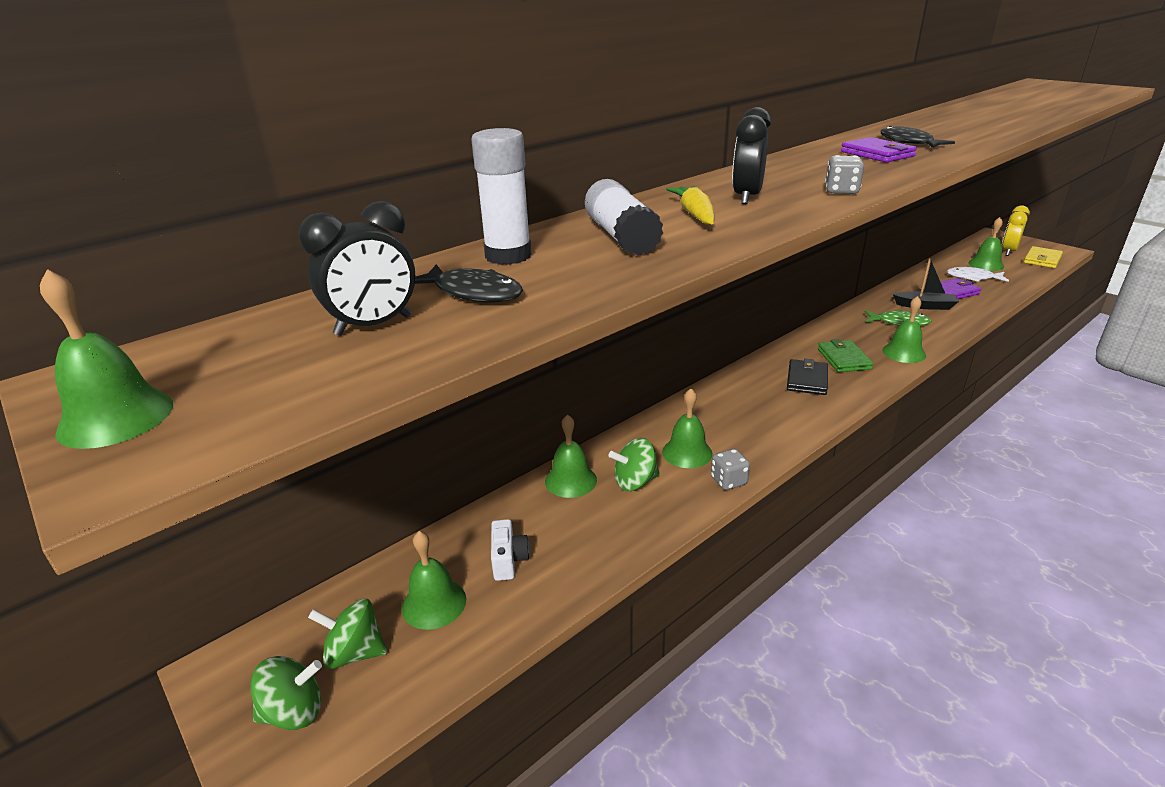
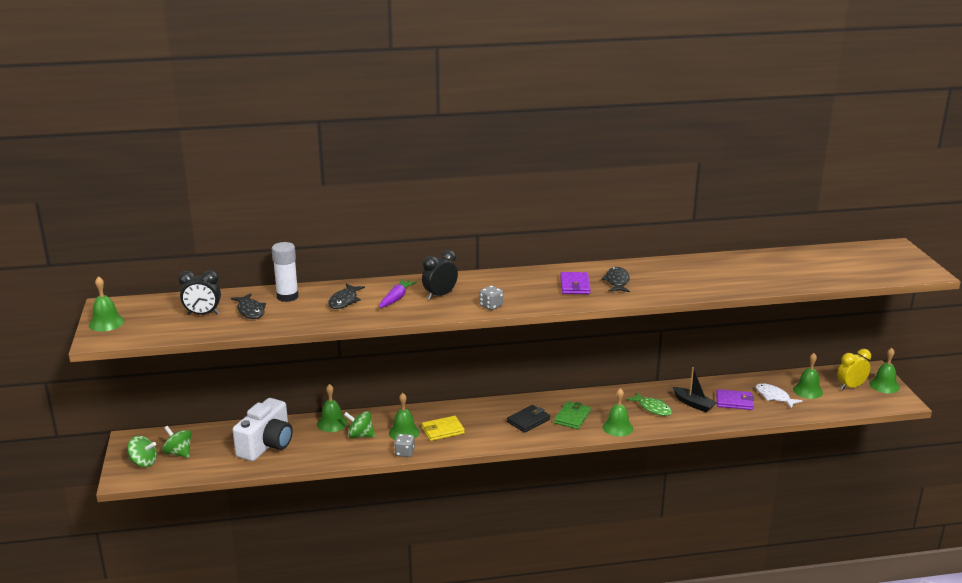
camera: 30 degrees right, 5 degrees down
(434, 603) = (222, 448): green bell -> green bell (884, 385)
(508, 560) = (267, 445): white camera -> white camera, size x2.18
(621, 237) = (344, 301): white glue stick -> black fish
(694, 214) = (396, 298): yellow carrot -> purple carrot
(1042, 260) = (865, 402): yellow wallet -> yellow wallet (442, 430)

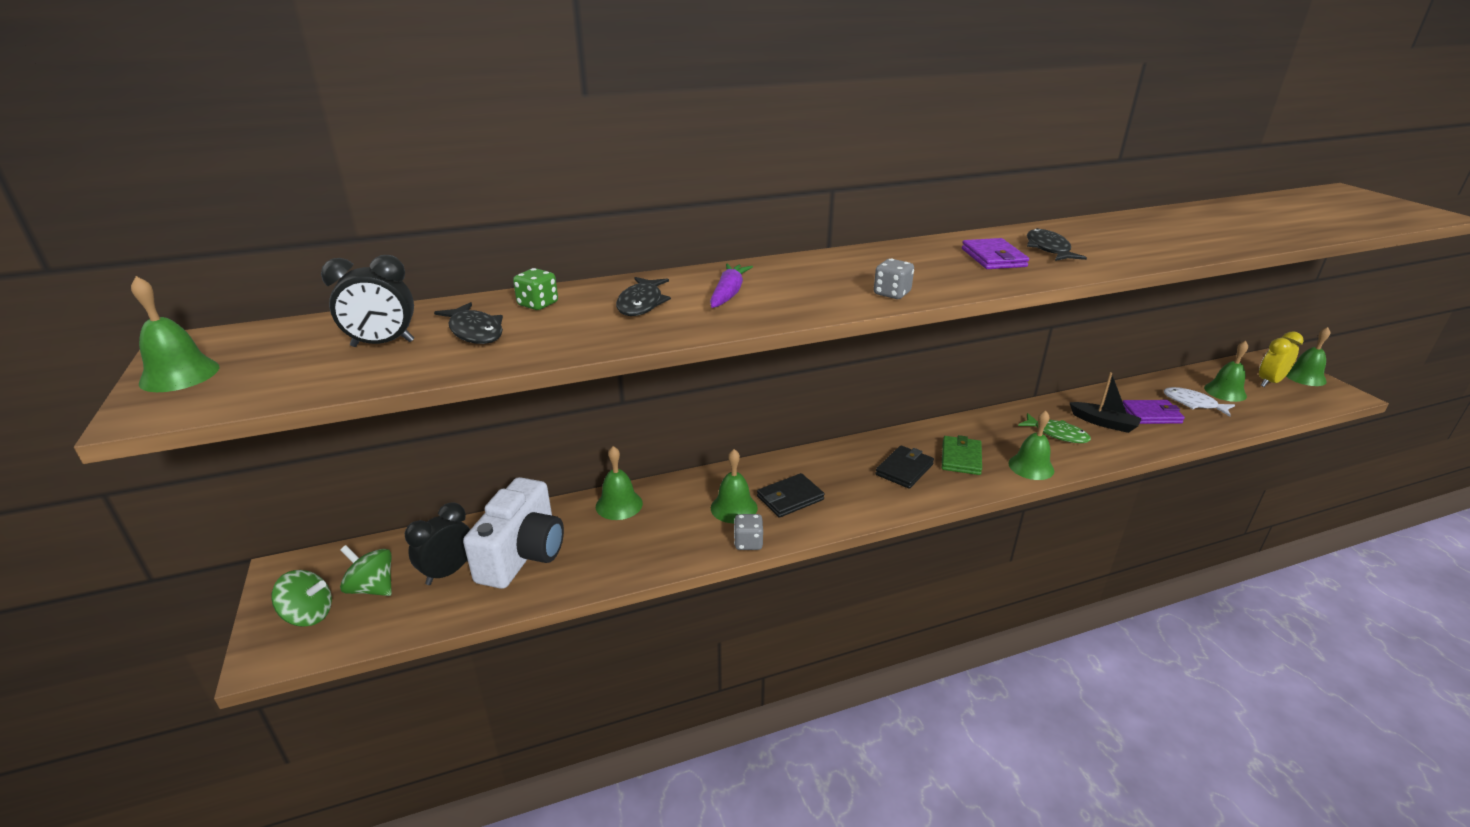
camera: 10 degrees left, 5 degrees up
(287, 297) = (538, 304): white glue stick -> green dice
(360, 435) = (669, 521): green spinning top -> none
(440, 295) = (797, 284): black clock -> black clock (448, 572)
(442, 430) = (790, 498): yellow wallet -> black wallet

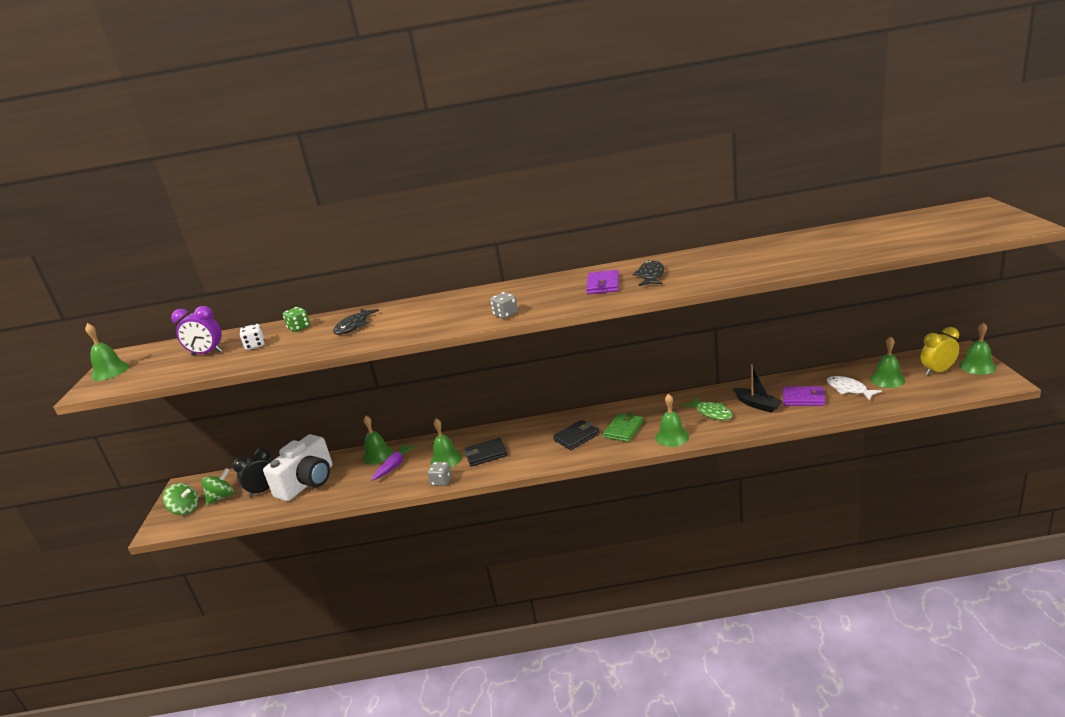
camera: 20 degrees right, 5 degrees down
(372, 588) = (222, 497): green spinning top -> green spinning top turned 90 degrees clockwise
(383, 344) = (207, 353): black clock -> purple clock
(475, 331) = (255, 345): black fish -> white dice
(728, 293) = (408, 318): purple carrot -> purple carrot (395, 465)

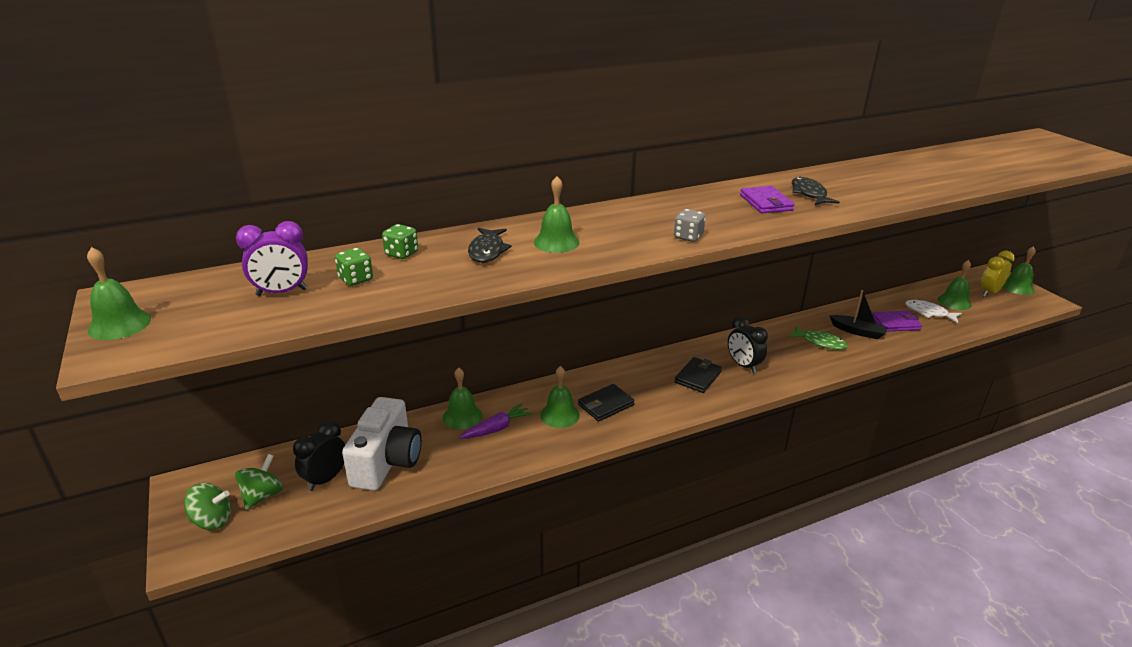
camera: 25 degrees left, 5 degrees up
(255, 345) = (356, 279): white dice -> green dice
(395, 465) = (497, 428): purple carrot -> purple carrot turned 45 degrees clockwise
(441, 481) = (575, 443): grey dice -> none
(623, 429) = (743, 365): green wallet -> black clock
(672, 437) = (800, 371): green bell -> green bell (556, 242)

